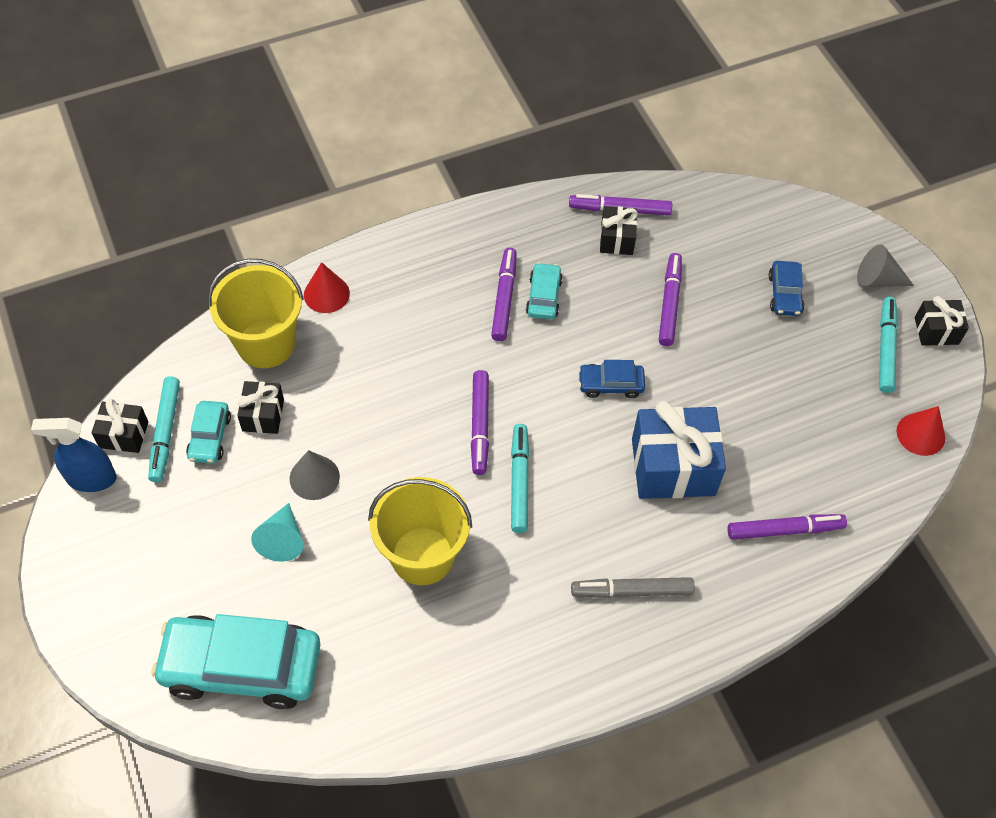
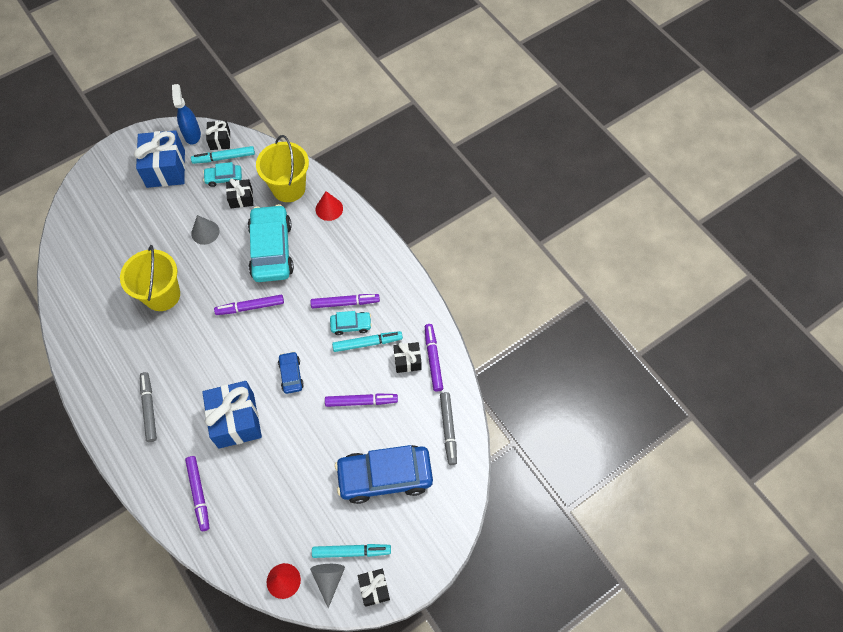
camera: 80 degrees right, 5 degrees up
(153, 529) = (166, 169): none -> blue gift
(242, 667) = (92, 227): turquoise car -> turquoise car (272, 250)
(282, 539) = (165, 226): turquoise cone -> none
(519, 481) = (215, 335): turquoise marker -> turquoise marker (367, 343)
(727, 213) = (448, 429): none -> grey marker
(784, 294) = (385, 476): blue car -> blue car, size x2.10
(877, 280) = (412, 542): grey cone -> grey cone (329, 579)

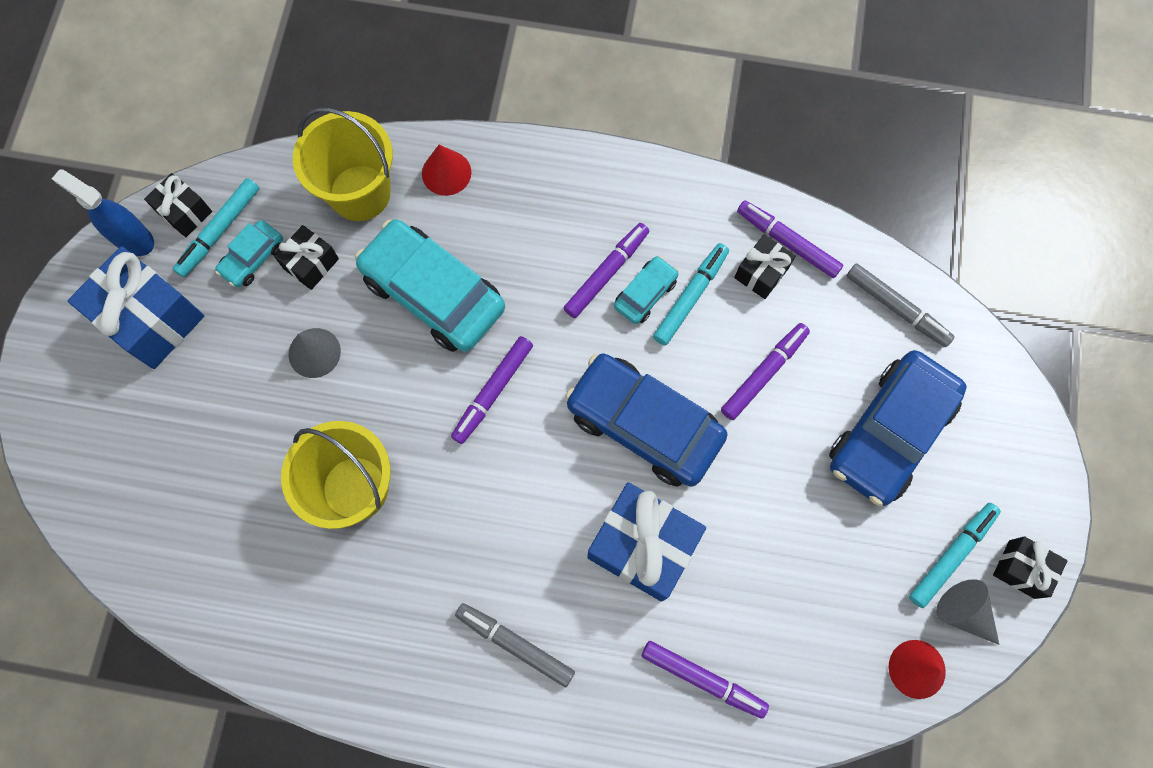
camera: 45 degrees left, 10 degrees up
(291, 375) = (644, 424): blue car -> blue car, size x2.10

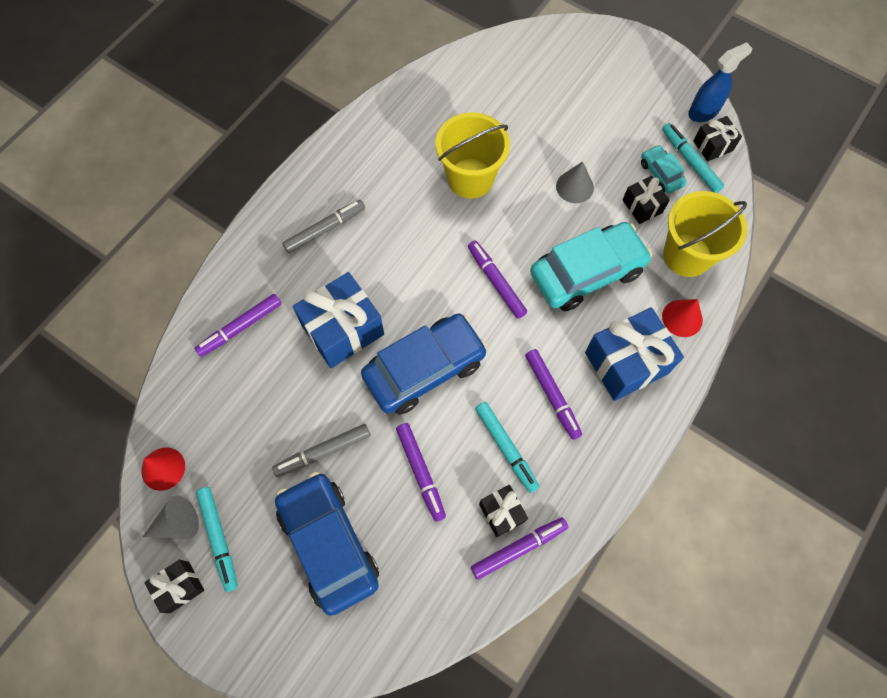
camera: 115 degrees right, 5 degrees down
(151, 319) = (640, 105): blue gift -> blue gift (626, 363)
(645, 294) = (523, 416): turquoise car -> none
(896, 308) = (423, 609): grey marker -> grey marker (323, 452)

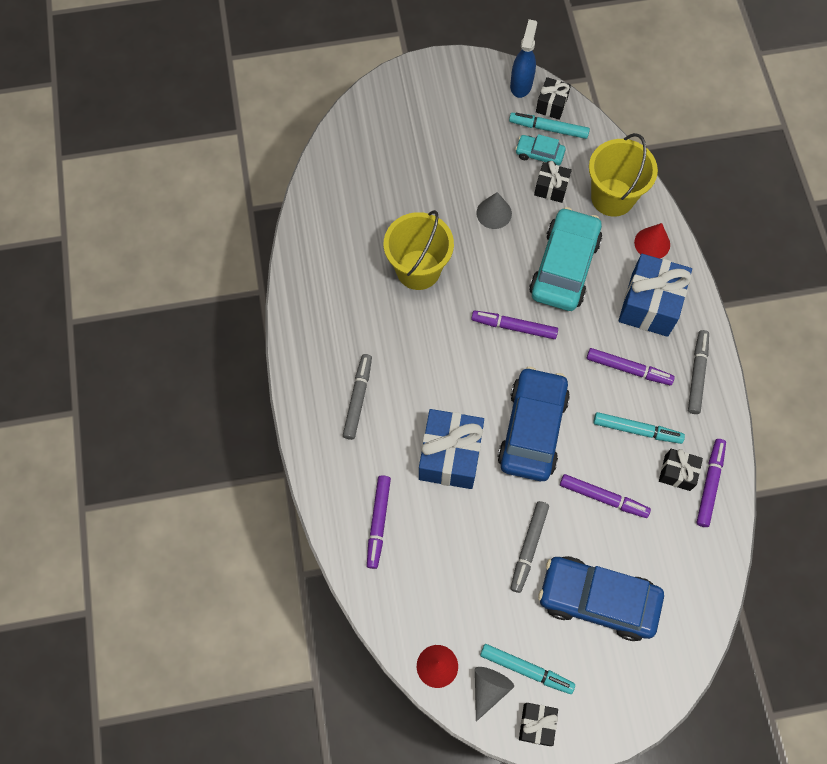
camera: 45 degrees left, 0 degrees up
(606, 452) = (697, 374): none -> grey marker

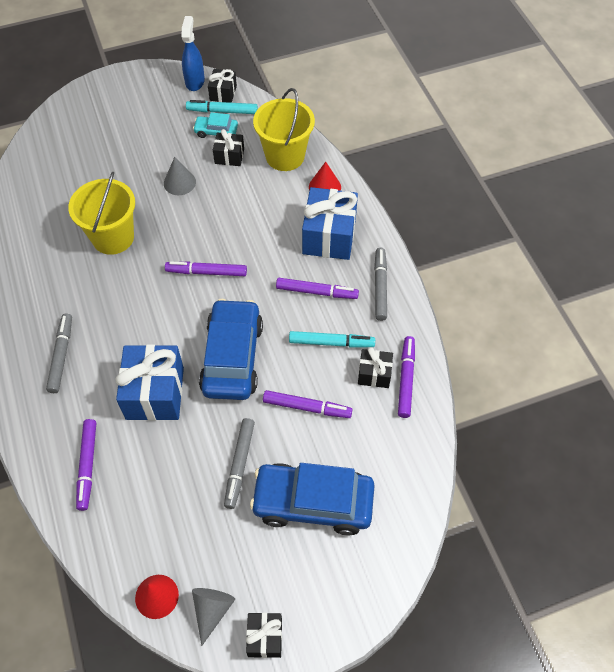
camera: 10 degrees left, 10 degrees down
(526, 669) = (249, 583): turquoise marker -> none
(564, 267) = (248, 216): turquoise car -> none

